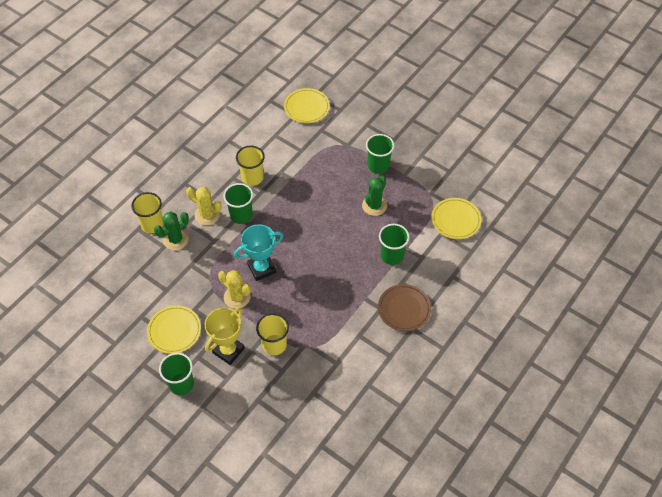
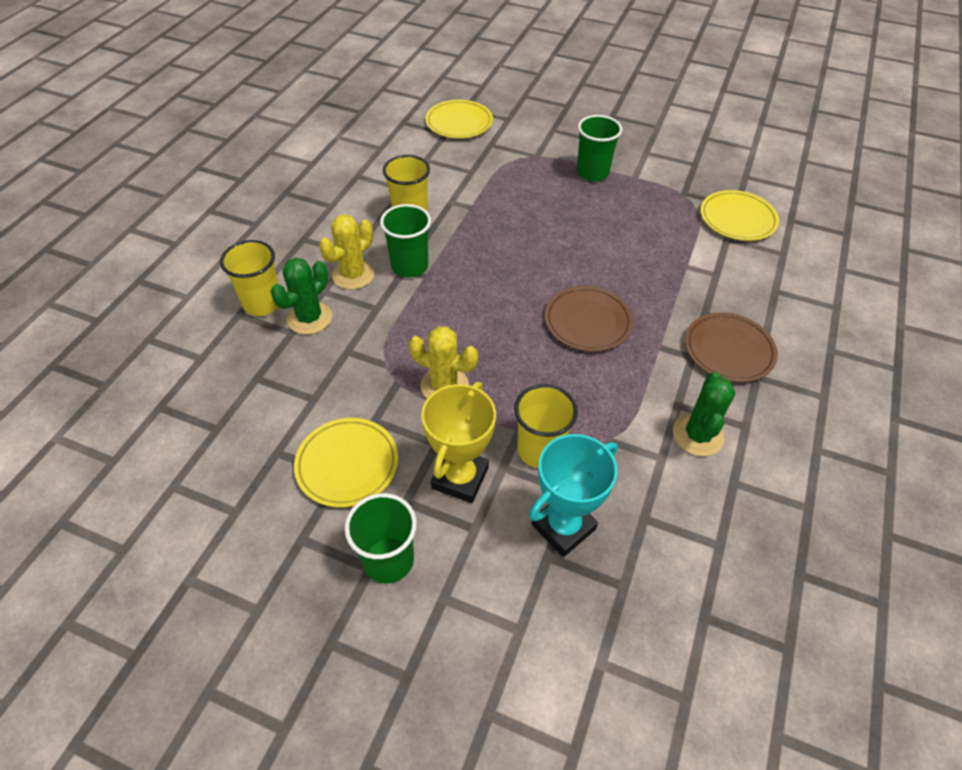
camera: 15 degrees left, 5 degrees down
(207, 215) = (353, 275): yellow cactus -> yellow cactus turned 60 degrees counterclockwise
(261, 268) = (471, 334): turquoise trophy -> turquoise trophy (563, 527)
(330, 274) = (587, 321): none -> brown plate
(374, 205) = (611, 220): green cactus -> green cactus (698, 435)
(392, 255) = (670, 279): green cup -> none

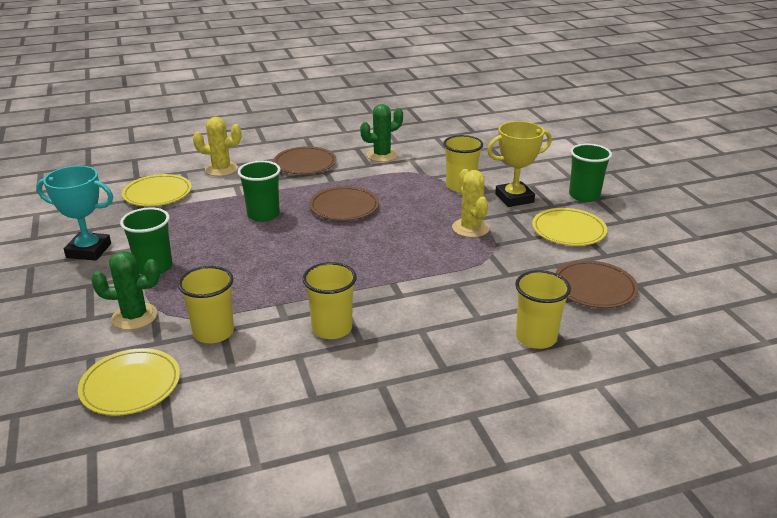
camera: 130 degrees left, 20 degrees down
(255, 392) = (594, 288): none -> brown plate
(309, 318) = (510, 306): green cactus -> green cactus (134, 317)
(353, 275) = (442, 314): yellow cactus -> yellow cactus (221, 169)
(409, 266) = (393, 294): green cup -> green cup (263, 215)
(472, 167) = (213, 332): none -> yellow cup
(563, 527) = (489, 166): turquoise trophy -> turquoise trophy (89, 250)

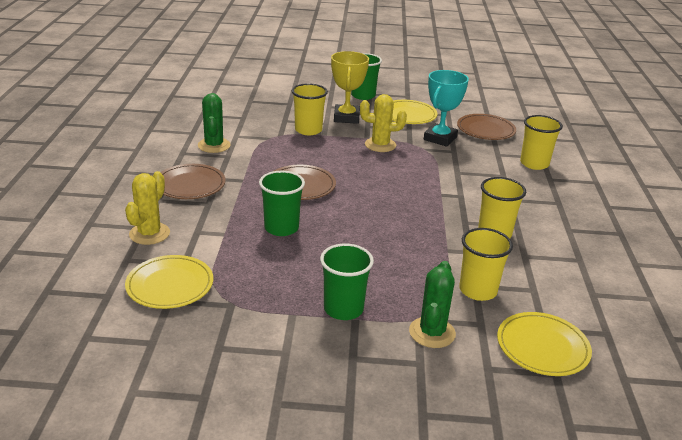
camera: 70 degrees left, 0 degrees up
(89, 250) = (274, 352): turquoise trophy -> turquoise trophy (440, 138)

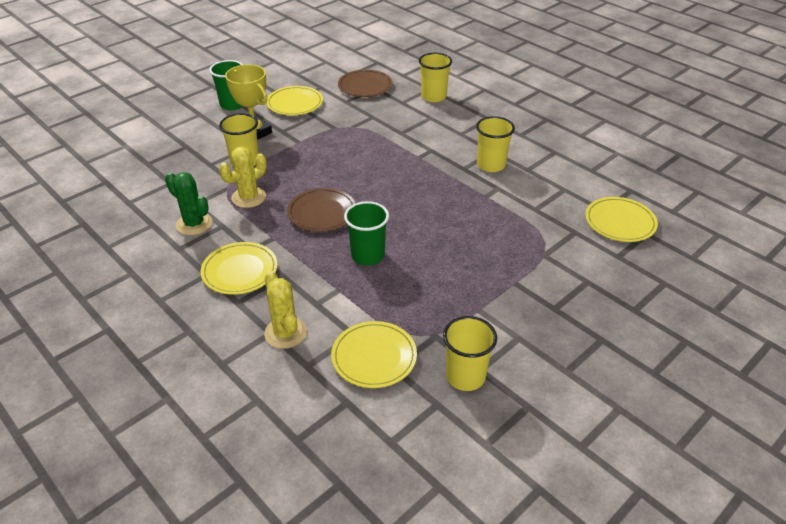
camera: 45 degrees left, 10 degrees up
(190, 185) = (240, 271): brown plate -> yellow plate
(343, 309) = (499, 282): green cup -> none
(380, 145) = (318, 142): yellow cactus -> yellow cactus (248, 197)
(432, 332) = (563, 257): green cactus -> none
(440, 138) = (348, 111): turquoise trophy -> none
(478, 290) = (542, 211): yellow cup -> yellow cup (465, 376)

